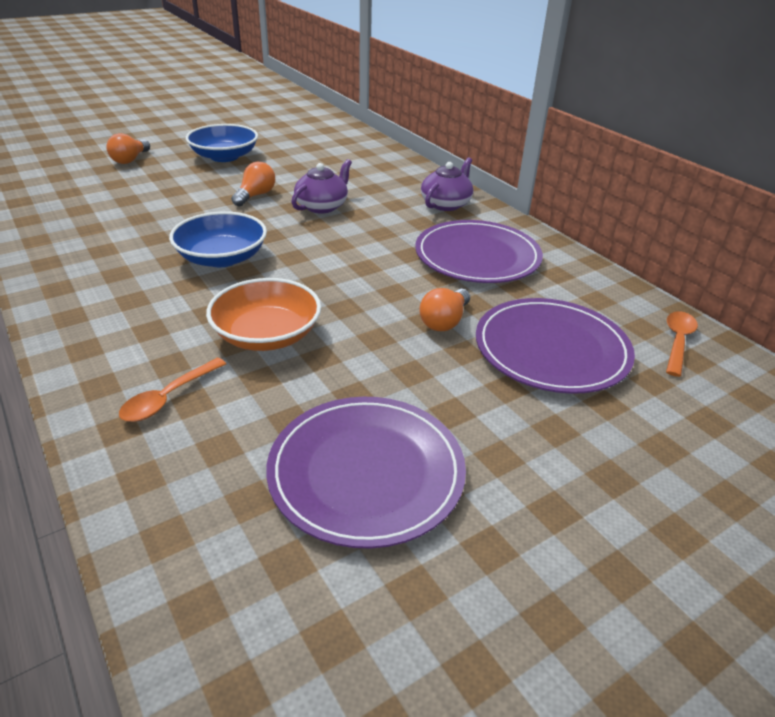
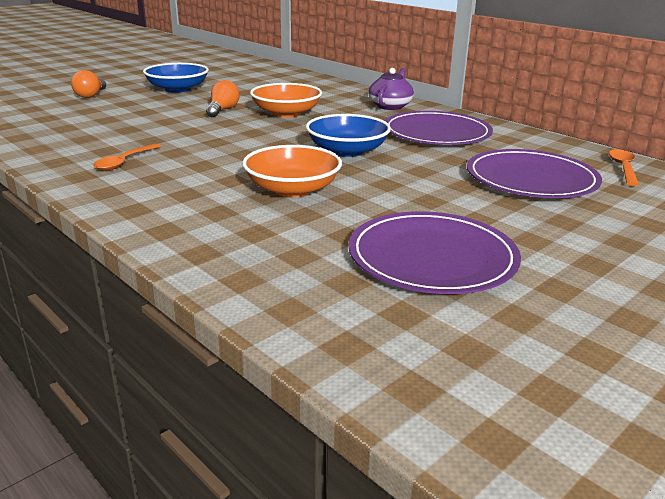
camera: 10 degrees left, 10 degrees down
(168, 397) = (232, 231): orange spoon -> orange spoon (124, 162)
(222, 258) = (219, 148): blue bowl -> blue bowl (347, 151)
(322, 206) = (286, 113): purple teapot -> orange bowl
(444, 321) = (436, 170): orange light bulb -> none

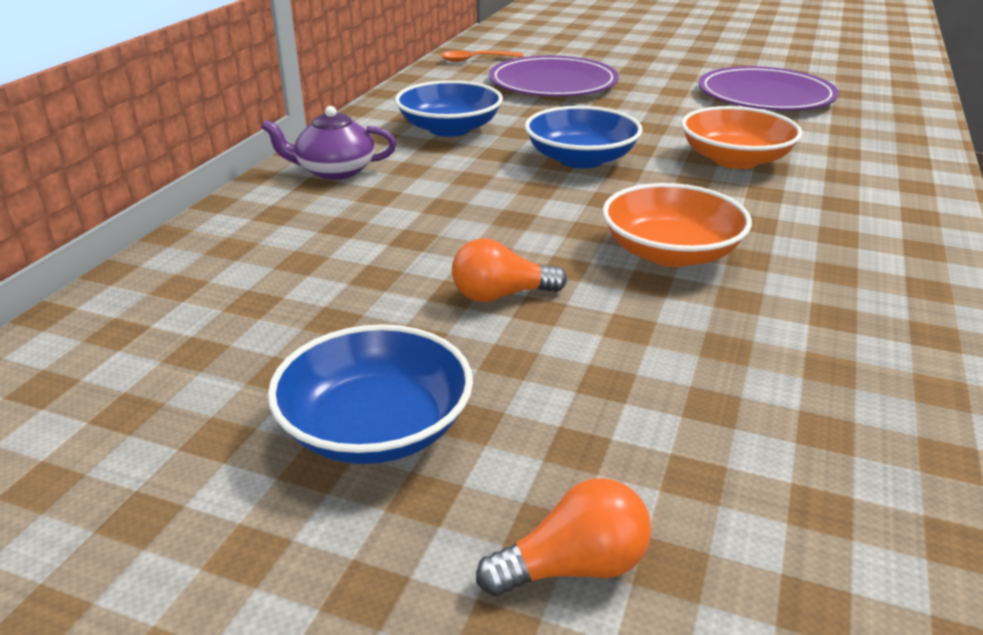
camera: 115 degrees left, 5 degrees up
(124, 162) = (840, 278): orange spoon -> none
(286, 113) = (456, 234): orange bowl -> orange bowl (670, 253)
(436, 133) = (449, 129): purple plate -> blue bowl

